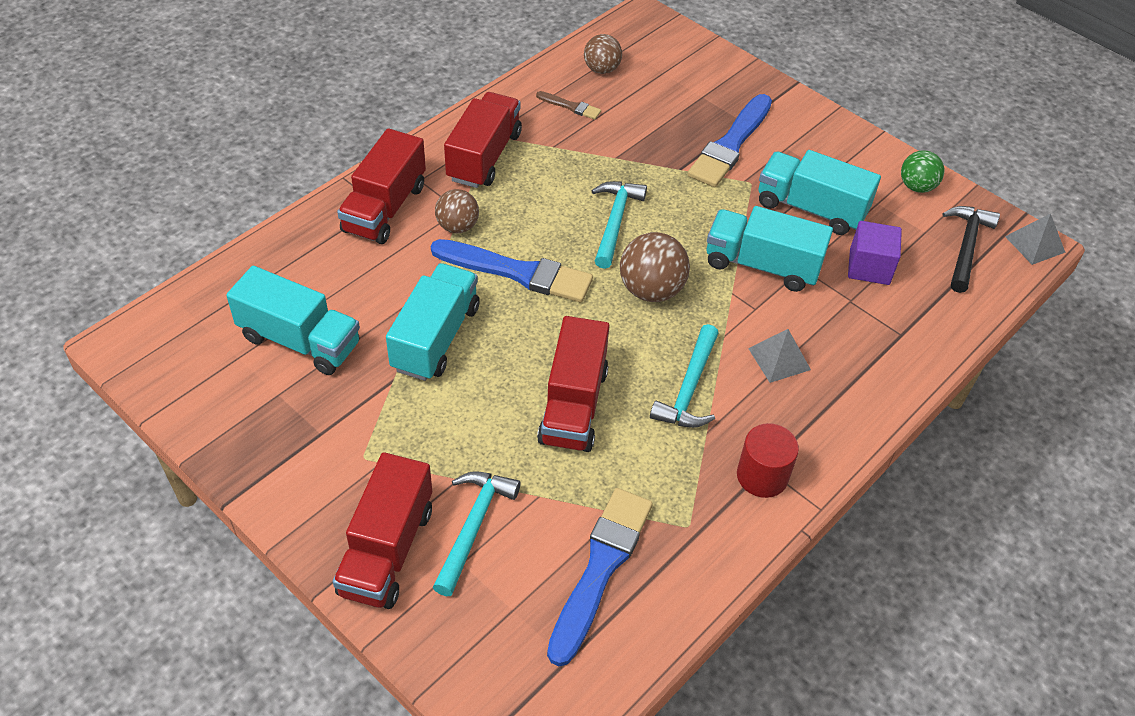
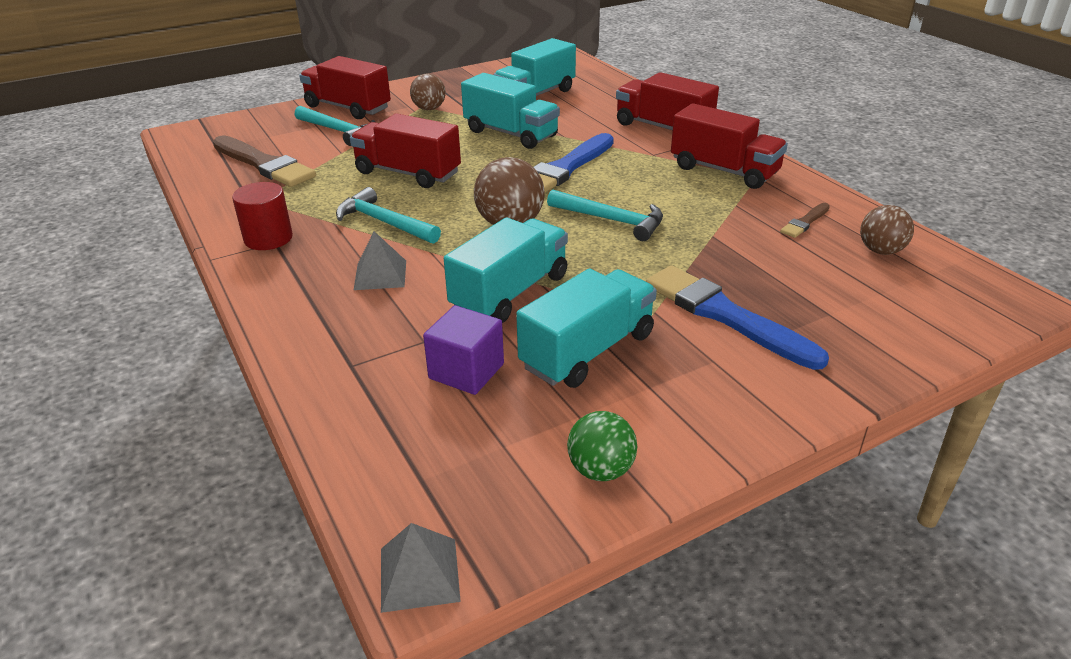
camera: 110 degrees right, 15 degrees down
(457, 226) = (631, 151): brown ball -> brown ball (429, 109)
(600, 568) = (264, 164): blue brush -> brown brush
(966, 247) = (455, 480): black hammer -> none

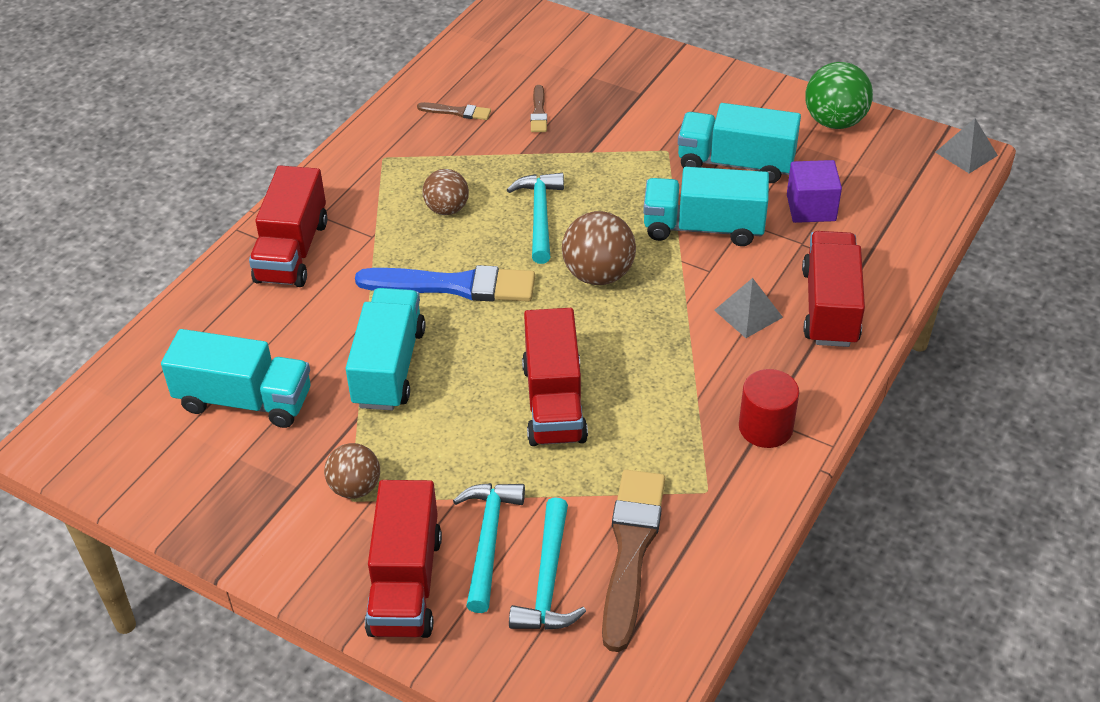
camera: 120 degrees left, 10 degrees up
(384, 222) = (667, 360): turquoise hammer -> turquoise hammer (548, 580)
(600, 470) = (834, 122): green ball -> green ball, size x1.52
(724, 171) = (382, 179): red truck -> red truck (830, 307)
(725, 315) = (635, 118): blue brush -> none
(776, 262) = (538, 112): none -> brown brush
(881, 251) = (478, 69): brown ball -> brown ball (447, 209)

